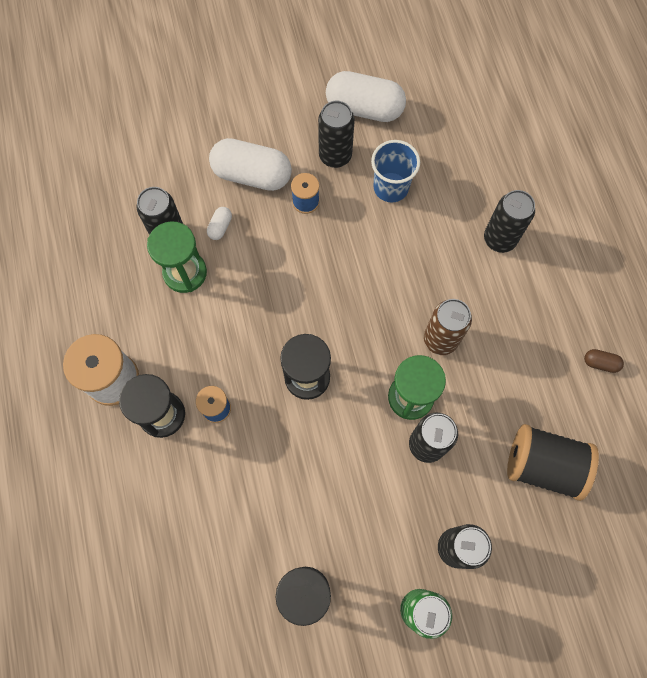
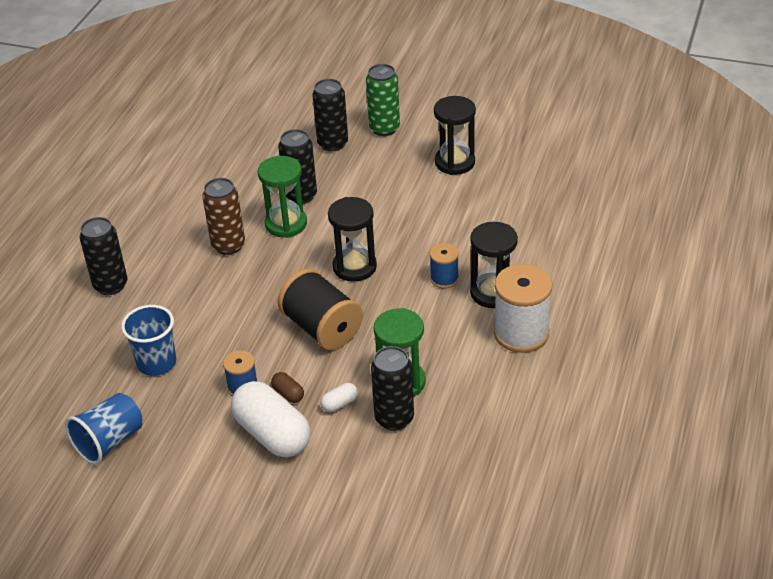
camera: 145 degrees left, 30 degrees down
(335, 156) = (179, 413): black can -> none
(364, 108) = (109, 442): white capsule -> blue cup
(543, 465) = (232, 156): black spool -> black spool (322, 328)
(600, 363) = (130, 186): brown capsule -> brown capsule (288, 394)

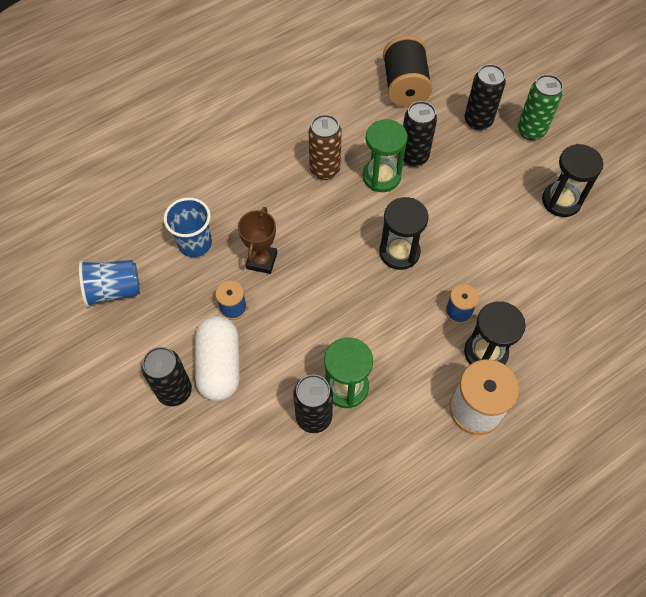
camera: 35 degrees right, 20 degrees up
(111, 285) = (218, 152): black can -> black can (174, 391)
(235, 340) = (261, 261): none -> brown trophy
(288, 394) = (258, 337): brown capsule -> none
(322, 328) = (329, 294): black spool -> black spool (404, 87)
(340, 404) = (286, 373): white capsule -> none

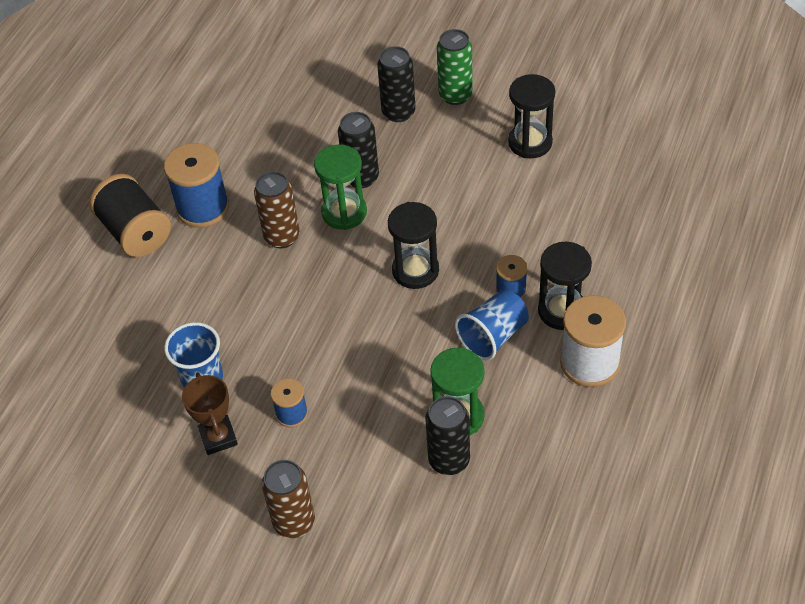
camera: 30 degrees left, 10 degrees down
(113, 290) = (151, 471): blue cup -> blue cup (493, 336)
(174, 391) = (294, 522): black can -> brown can
(219, 365) = (320, 472): white capsule -> none
(261, 261) = (285, 355): brown trophy -> brown trophy (218, 437)
(288, 116) = (203, 208): none -> blue spool
(404, 87) = (301, 118): black spool -> black spool (135, 232)

